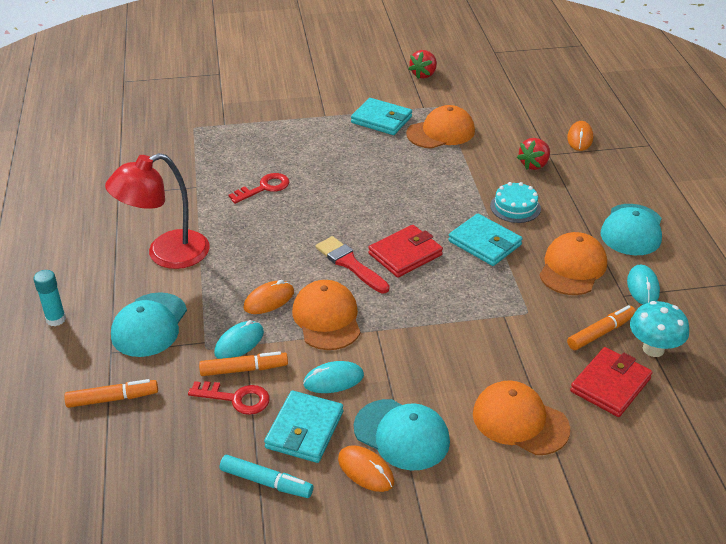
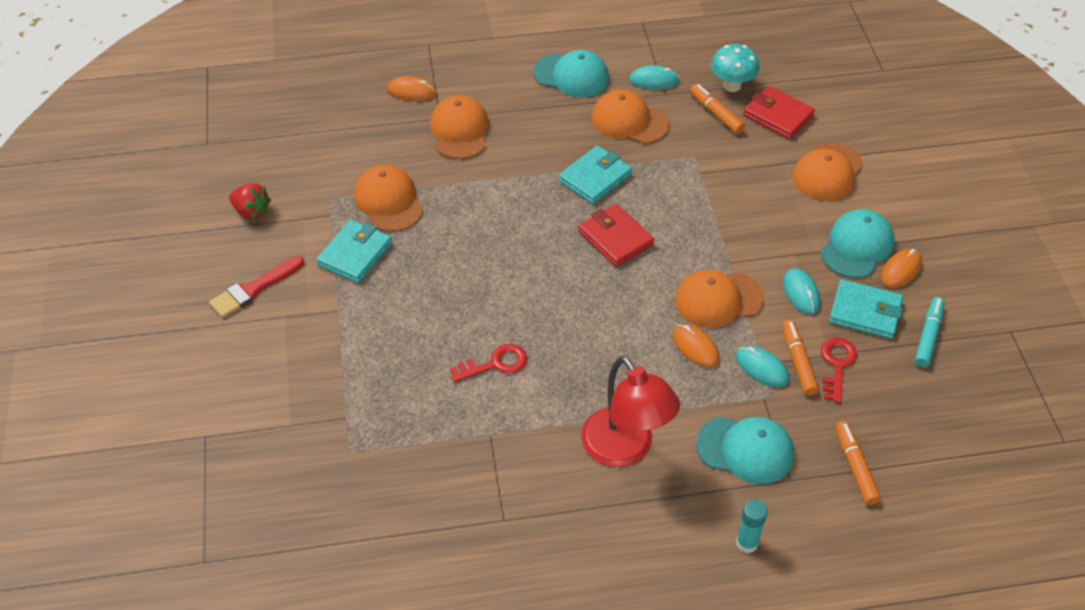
camera: 90 degrees left, 10 degrees up
(264, 188) = (495, 364): red key -> red key turned 105 degrees clockwise
(350, 264) = (633, 282): red brush -> red brush (254, 289)
(515, 207) = (535, 151): turquoise cake -> none
(534, 165) = (459, 131): red strawberry -> orange cap

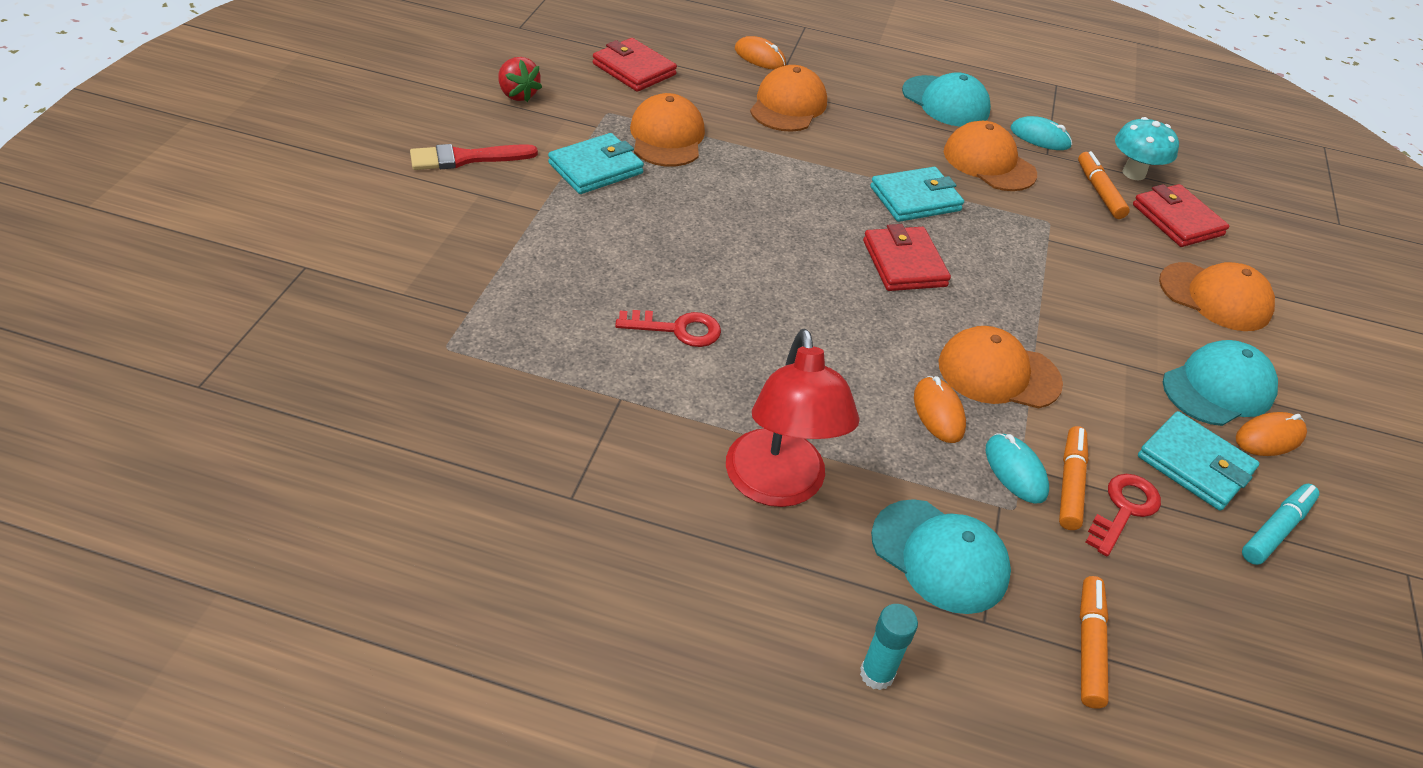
camera: 20 degrees right, 5 degrees down
(324, 147) = (634, 69): none -> red wallet
(801, 293) = (1114, 409): turquoise mouse -> none
(827, 172) = (1215, 297): orange cap -> orange cap turned 120 degrees counterclockwise

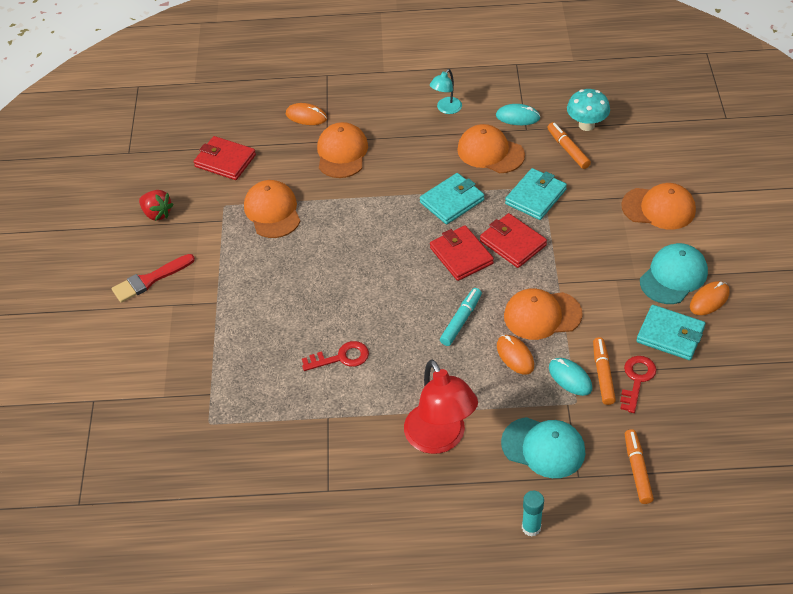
camera: 10 degrees left, 5 degrees up
(596, 168) = (237, 255): turquoise wallet -> turquoise wallet (535, 197)
(945, 102) = (446, 109): turquoise cap -> turquoise lamp
(1177, 220) = (623, 154): red wallet -> red wallet (513, 243)
(1276, 529) = (723, 360): turquoise marker -> turquoise marker (461, 320)

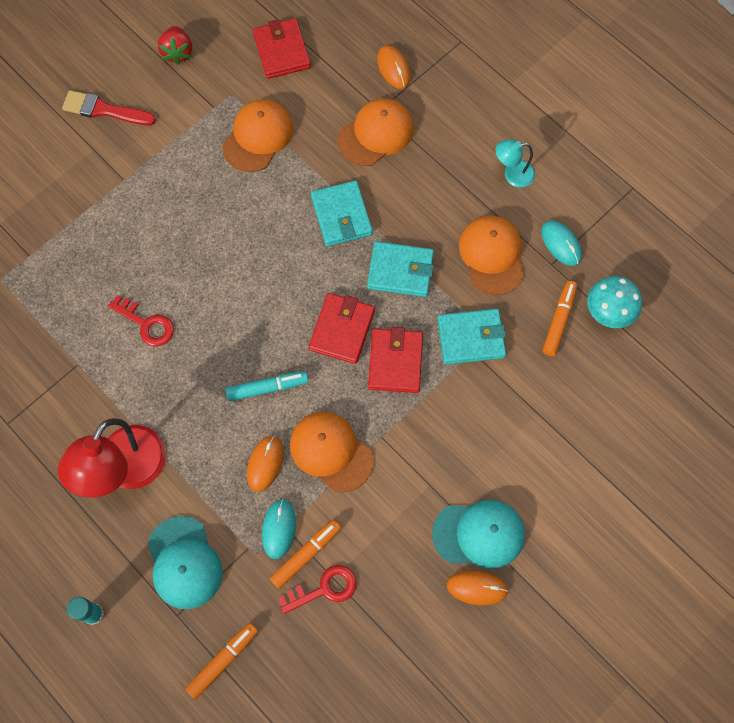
camera: 45 degrees right, 20 degrees up
(659, 208) = (556, 459): orange cap -> none
(670, 335) = (402, 582): turquoise wallet -> turquoise wallet (341, 216)

